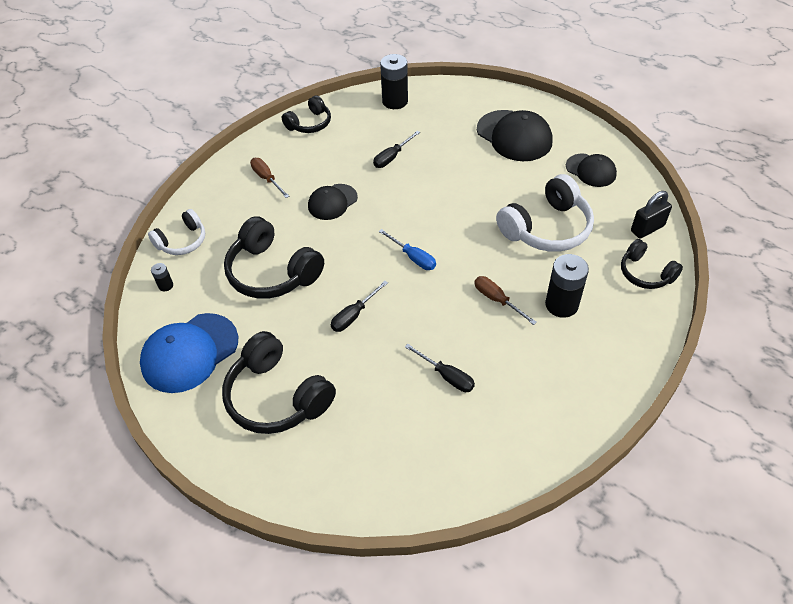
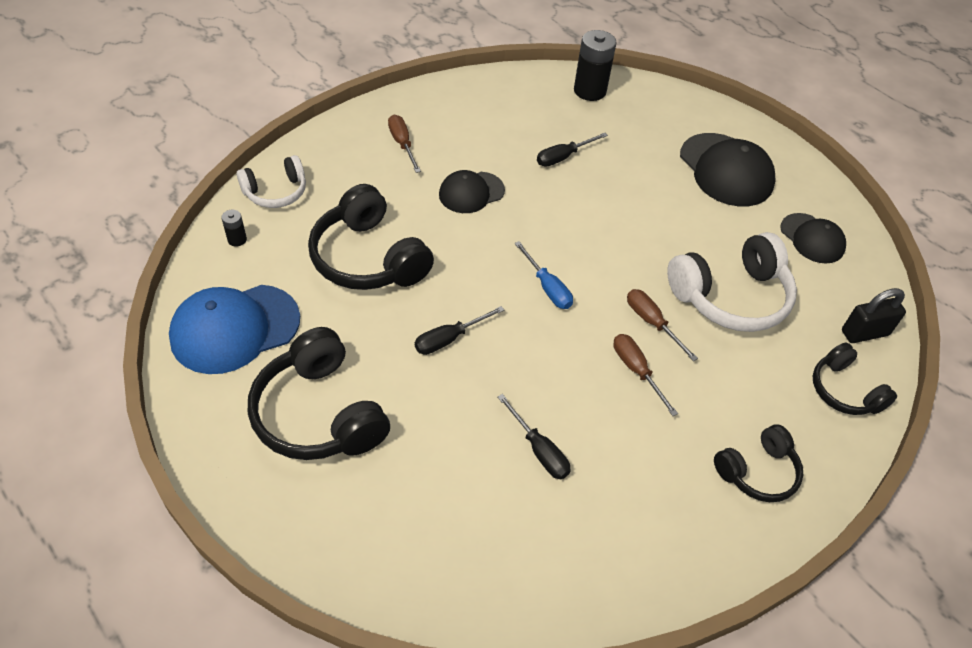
camera: 10 degrees right, 0 degrees up
(309, 123) = (477, 92): black headphones -> black headphones (757, 472)
(497, 262) = (652, 323): none -> brown screwdriver
(561, 304) = (719, 400): black battery -> none

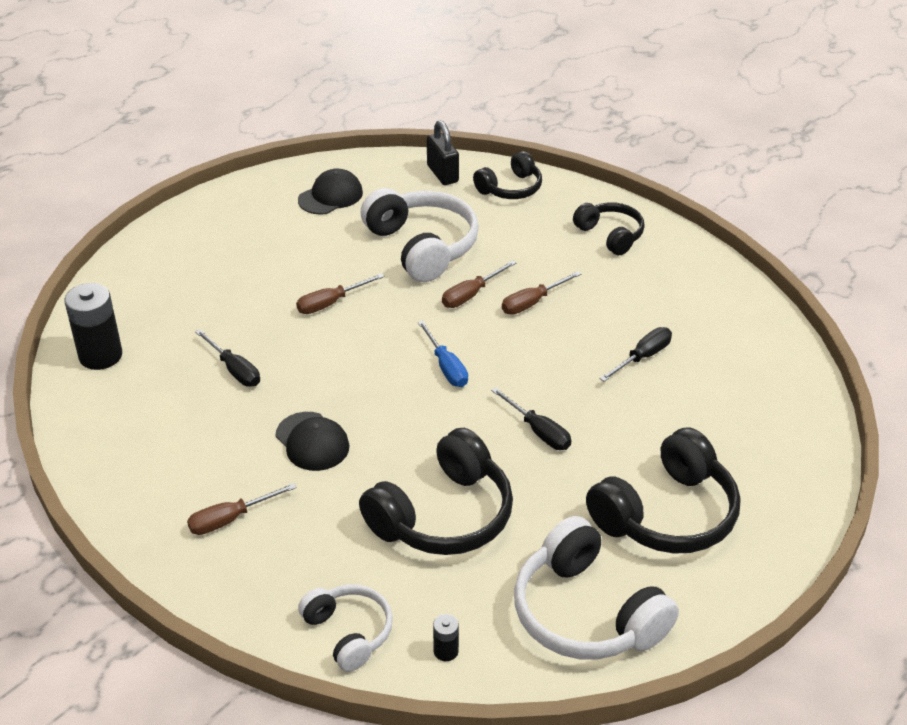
camera: 95 degrees left, 10 degrees down
(235, 329) = (586, 613): blue cap -> white headphones
(547, 287) = (446, 367): blue screwdriver -> blue screwdriver turned 105 degrees clockwise
(644, 221) = (331, 303): none -> brown screwdriver
(726, 170) = (237, 247): black cap -> none

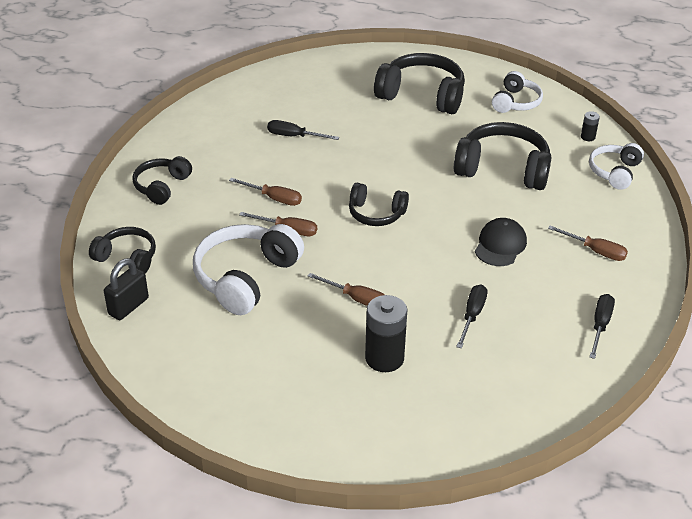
camera: 120 degrees left, 0 degrees up
(100, 355) = (528, 402): black battery -> black battery (384, 358)
(330, 196) = (210, 365): black cap -> none
(446, 367) = (376, 214): blue screwdriver -> black headphones
(538, 431) = (400, 156): black screwdriver -> black screwdriver (600, 325)
(586, 613) = (516, 102): white headphones -> white headphones, size x0.59

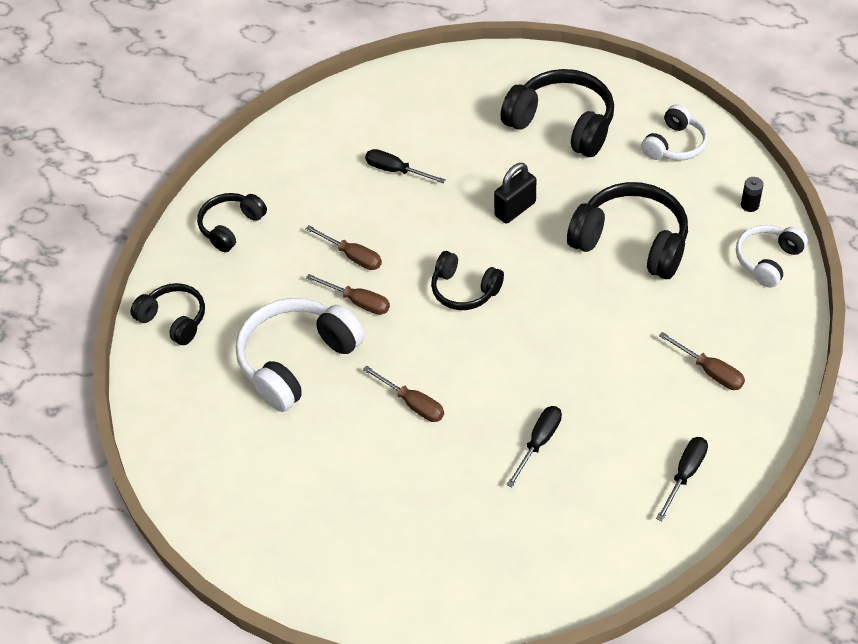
camera: 15 degrees right, 10 degrees up
(128, 306) = (163, 384): black padlock -> black padlock (515, 209)
(384, 358) = (425, 486): black battery -> none
(500, 245) = (598, 350): black cap -> none

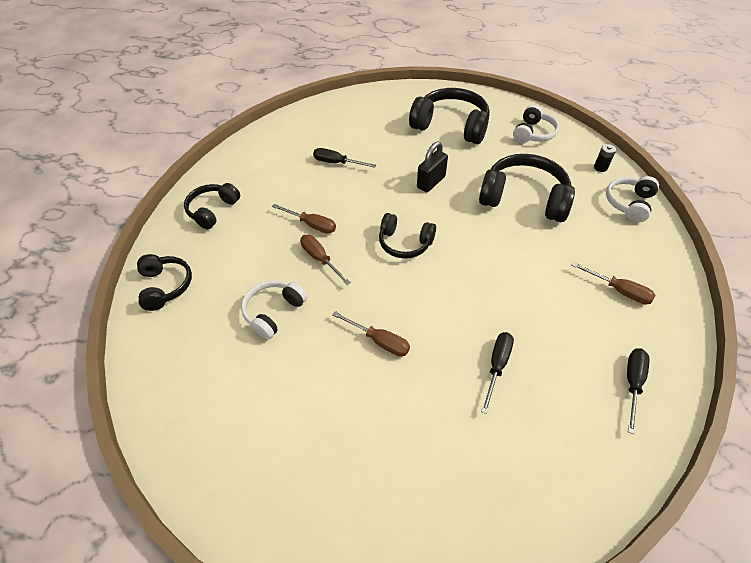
camera: 10 degrees left, 0 degrees up
(174, 320) = (165, 286): black headphones -> black headphones turned 45 degrees clockwise
(297, 361) = (273, 312): white headphones -> white headphones, size x0.59
(358, 302) = (320, 259): brown screwdriver -> brown screwdriver turned 150 degrees counterclockwise

